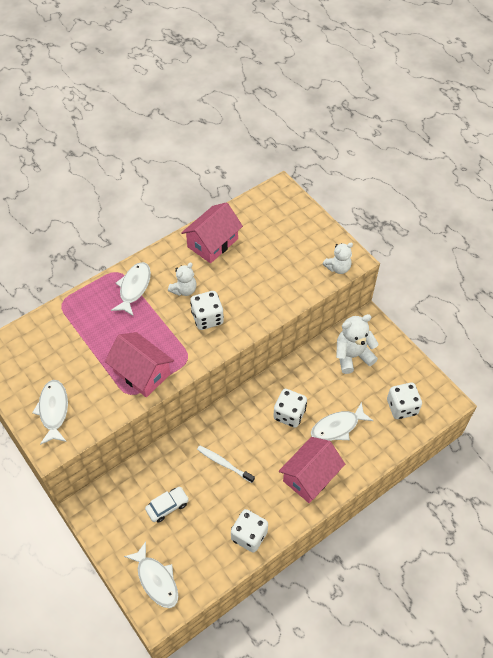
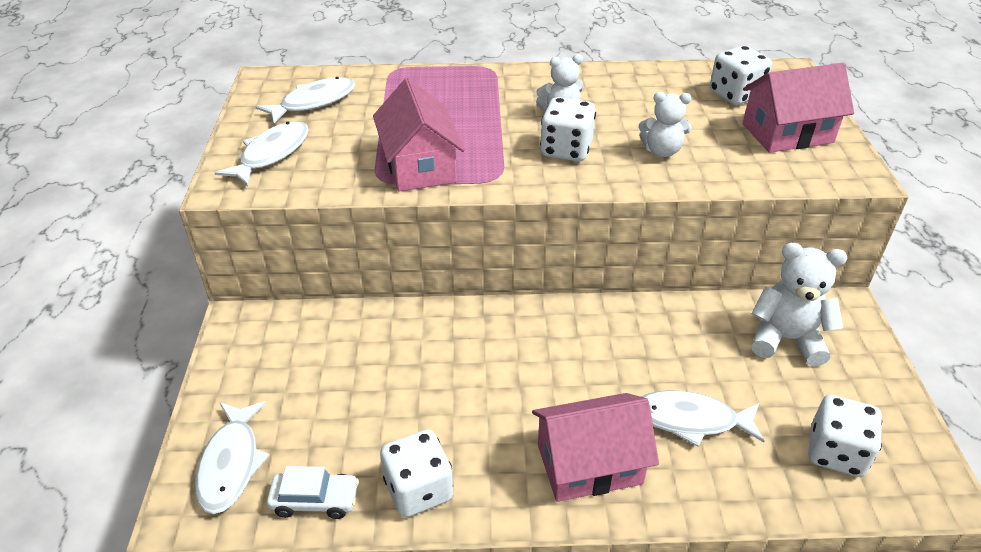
camera: 35 degrees right, 15 degrees down
(134, 288) = (496, 88): white fish -> white fish (314, 102)
(167, 506) = (338, 379): white car -> white car (315, 500)
(212, 243) = (643, 86): pink house -> pink house (787, 133)
(224, 463) = (466, 372): white toothbrush -> none
(289, 414) = (620, 362): white dice -> white dice (735, 95)
(338, 268) = (825, 174): white teddy bear -> white teddy bear (661, 151)

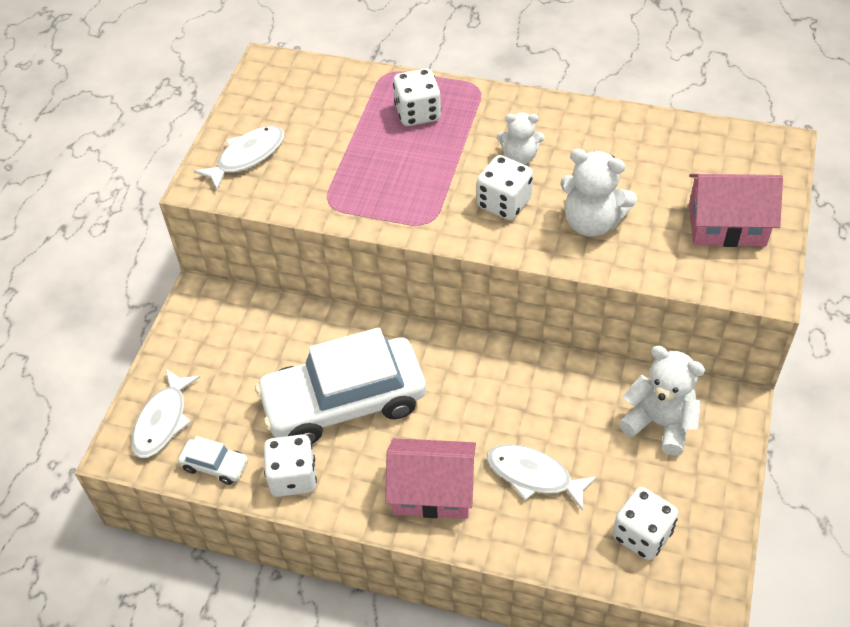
camera: 20 degrees right, 10 degrees up
(314, 102) = (301, 102): white fish -> none
(419, 166) = (367, 195): pink house -> none
(447, 393) = (344, 402): none -> white car
(661, 151) = (592, 222): white teddy bear -> white teddy bear, size x1.56
(735, 95) = (704, 167): white dice -> white dice (418, 113)

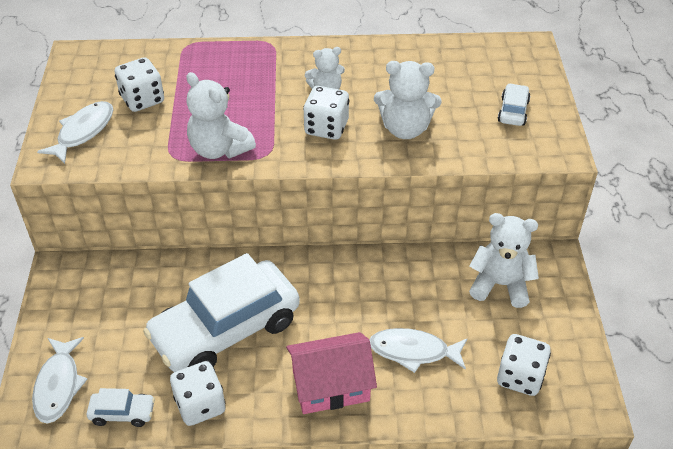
camera: 20 degrees left, 5 degrees down
(380, 205) = (219, 149): none -> white teddy bear
(418, 113) = (226, 71): white dice -> white dice (142, 99)
(727, 225) = (513, 111): pink house -> white car

